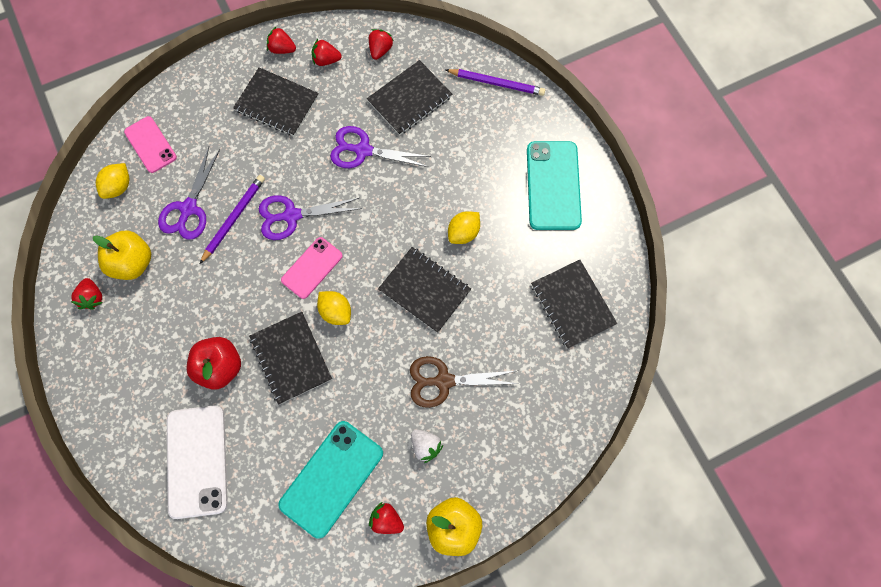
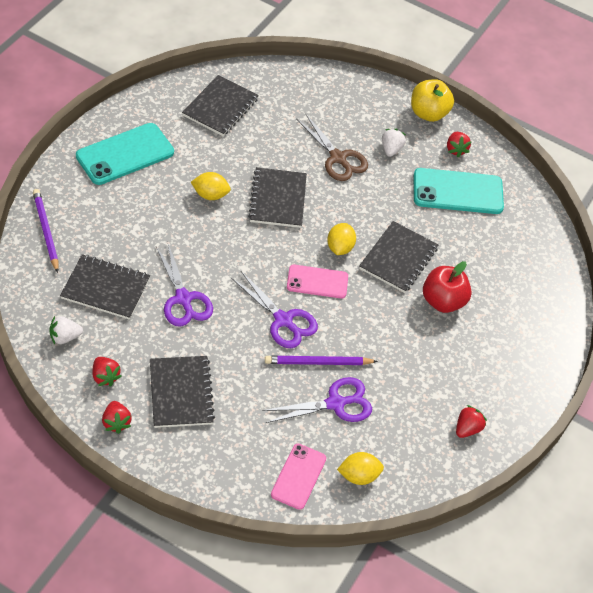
camera: 130 degrees left, 20 degrees down
(133, 262) = (415, 417): yellow apple -> none
(197, 461) = (517, 277): white phone -> none
(380, 50) = (65, 337): red strawberry -> white strawberry

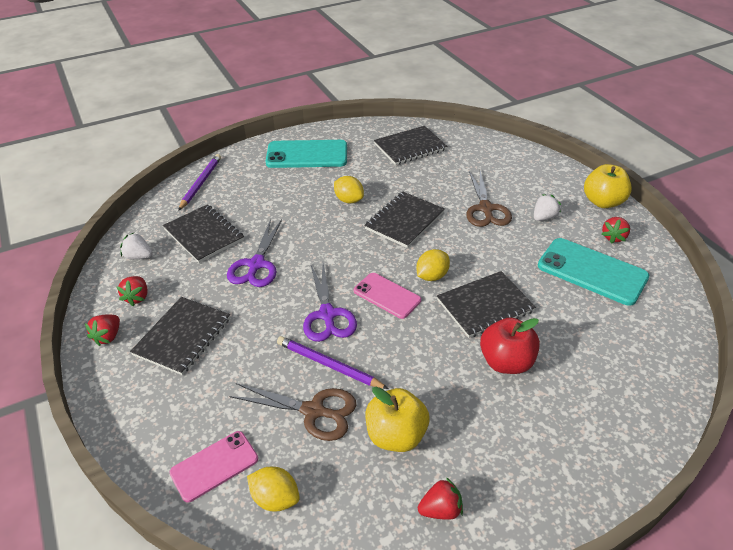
camera: 40 degrees right, 10 degrees down
(335, 403) = (313, 411): purple scissors -> brown scissors
(405, 393) = (396, 435): none -> yellow apple

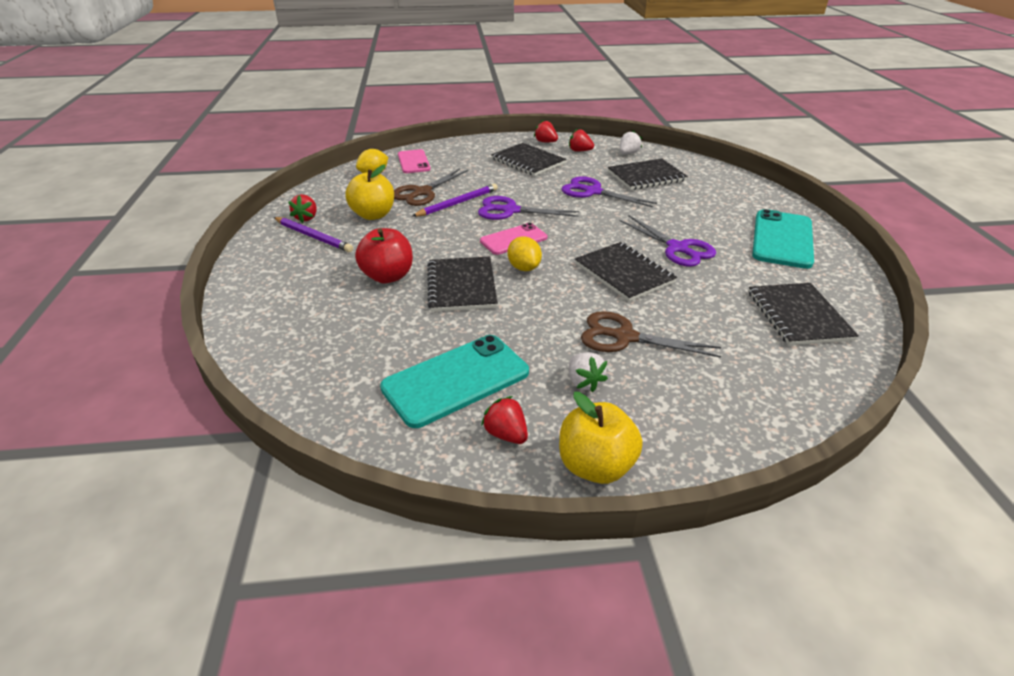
camera: 110 degrees right, 5 degrees down
(201, 183) = (731, 181): purple pencil -> purple pencil (313, 236)
(349, 200) = (677, 248): yellow lemon -> purple scissors

